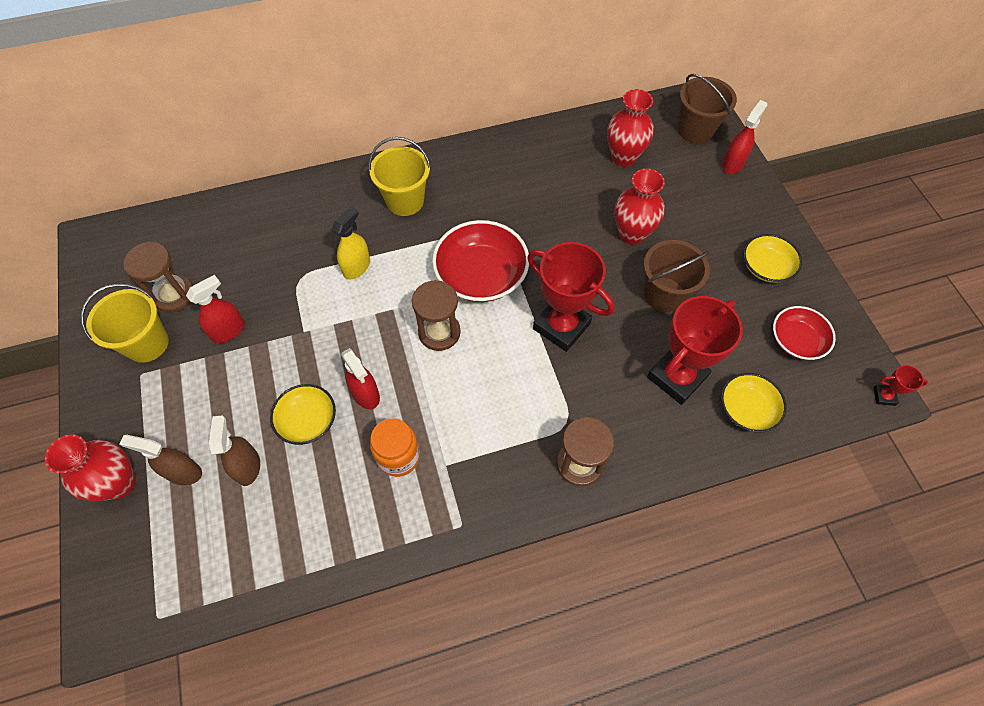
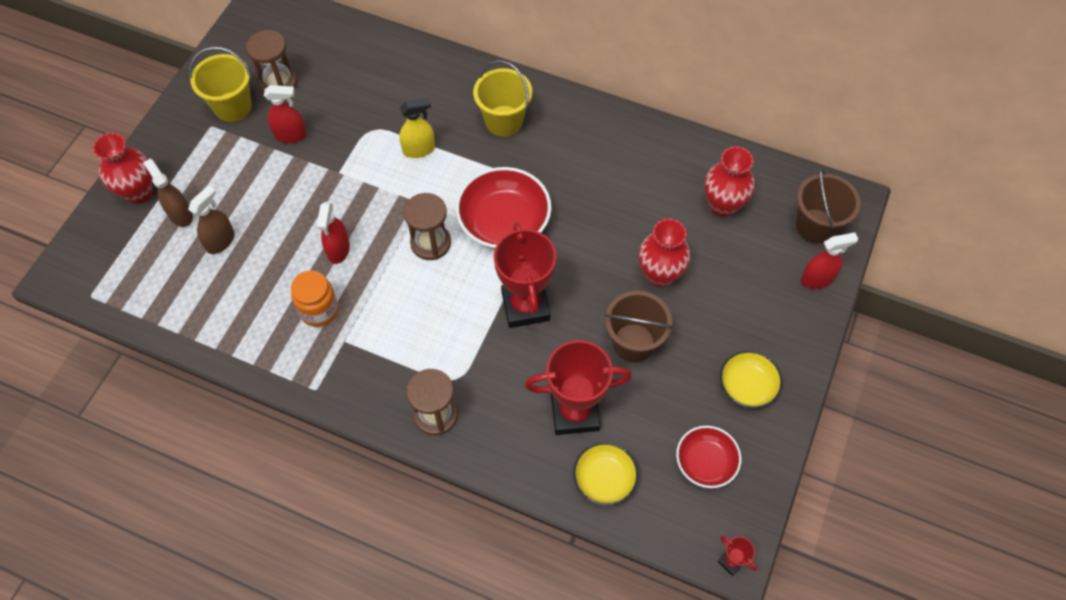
camera: 40 degrees right, 0 degrees up
(307, 420) = (284, 238): yellow bowl -> none

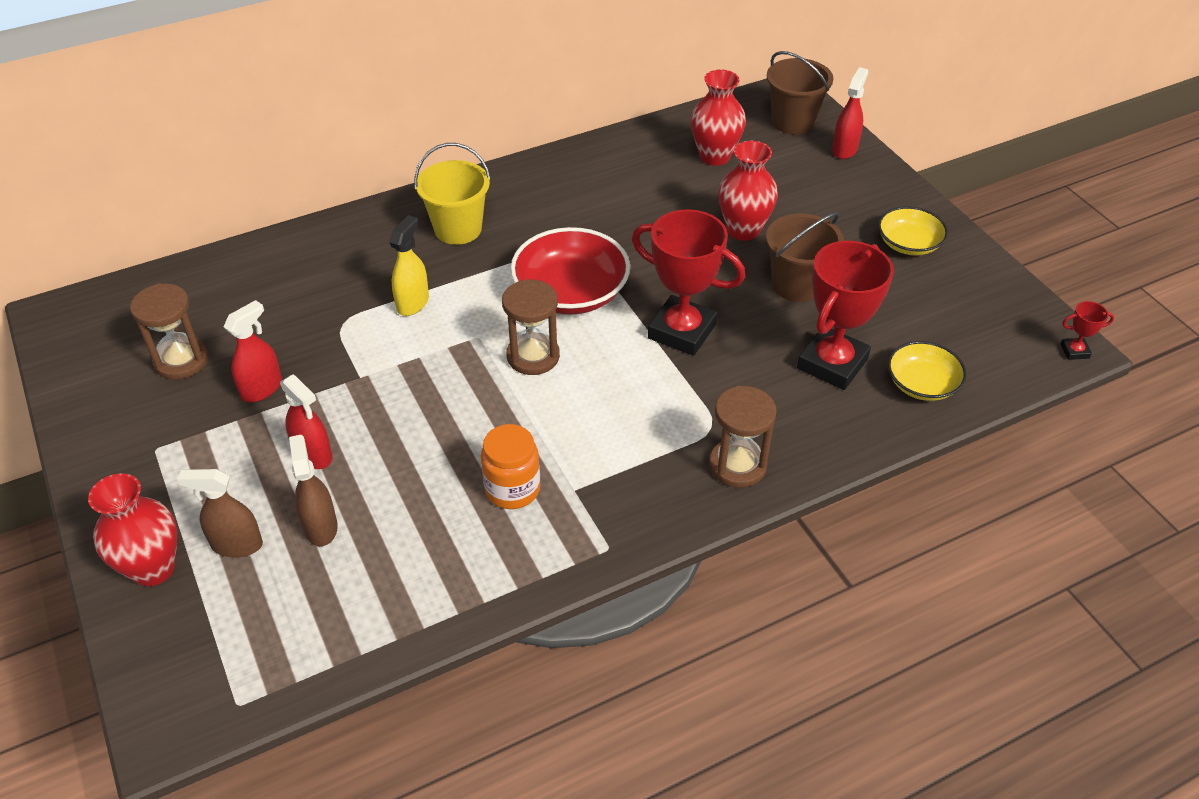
camera: 50 degrees left, 15 degrees down
(233, 106) = (156, 415): yellow bucket -> none
(338, 250) = (455, 431): red spray bottle -> red spray bottle (313, 455)
(705, 462) = (962, 310): red bowl -> none

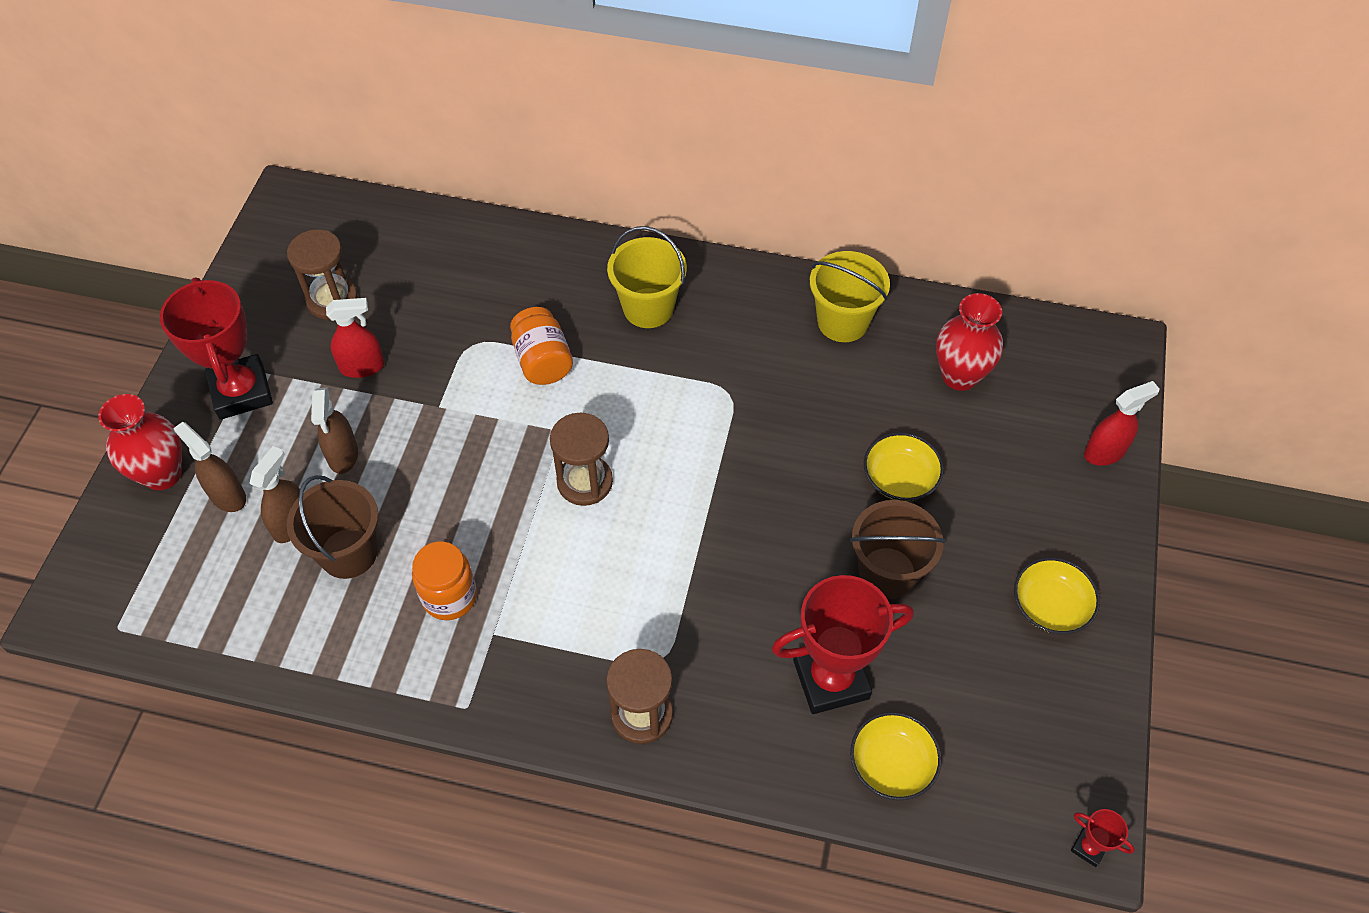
camera: 40 degrees right, 10 degrees up
(313, 455) = (343, 455): red spray bottle -> brown spray bottle
(413, 303) = (542, 361): yellow spray bottle -> orange jar
(571, 292) = (678, 439): red bowl -> none
(605, 166) = (842, 322): none -> yellow bucket
(682, 331) = (732, 546): red trophy -> red trophy (241, 392)
(743, 230) = (900, 478): red vase -> yellow bowl
(793, 122) = (1085, 384): brown bucket -> brown bucket (348, 553)

